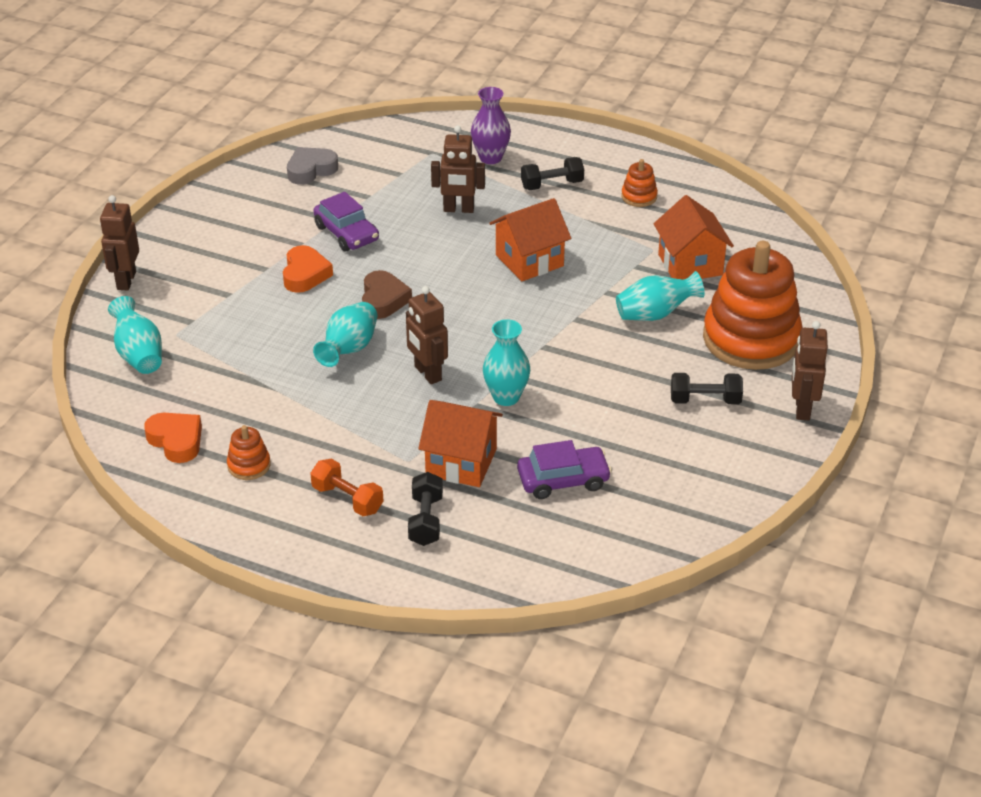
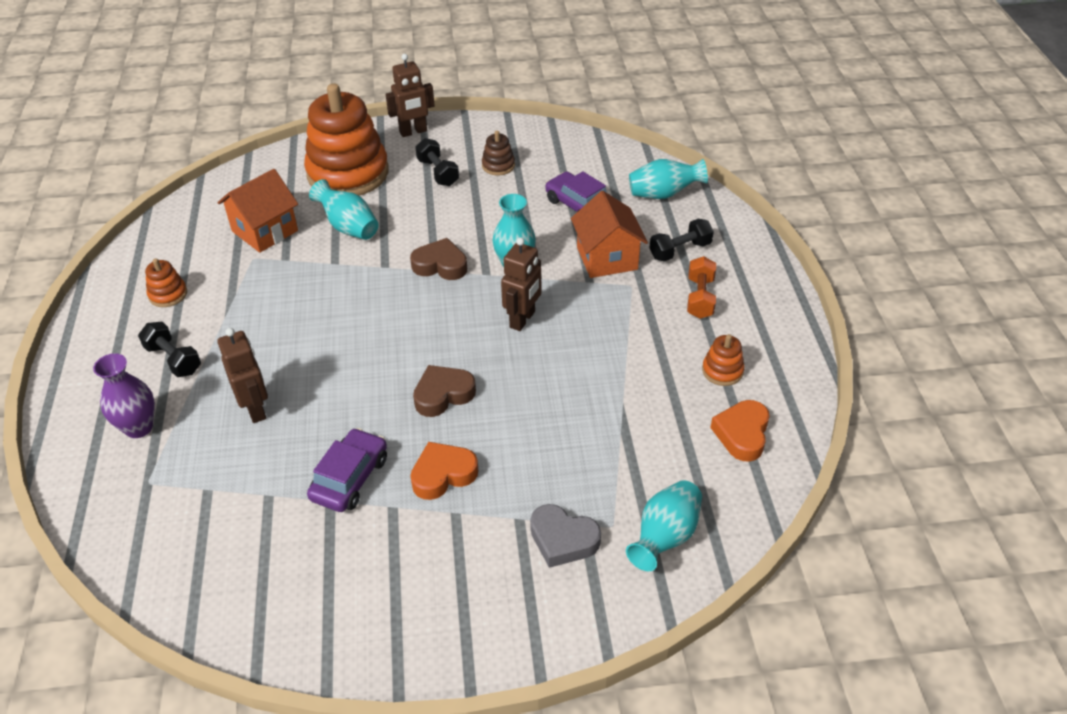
camera: 120 degrees left, 5 degrees up
(126, 280) = (564, 633): brown robot -> none
(311, 170) = (237, 580): grey heart -> grey heart (563, 540)
(349, 349) = (531, 383): turquoise vase -> turquoise vase (663, 194)
(529, 260) = (316, 324): orange house -> none
(547, 351) = (440, 265): none -> brown heart
(684, 449) = (498, 165): none -> brown stacking toy

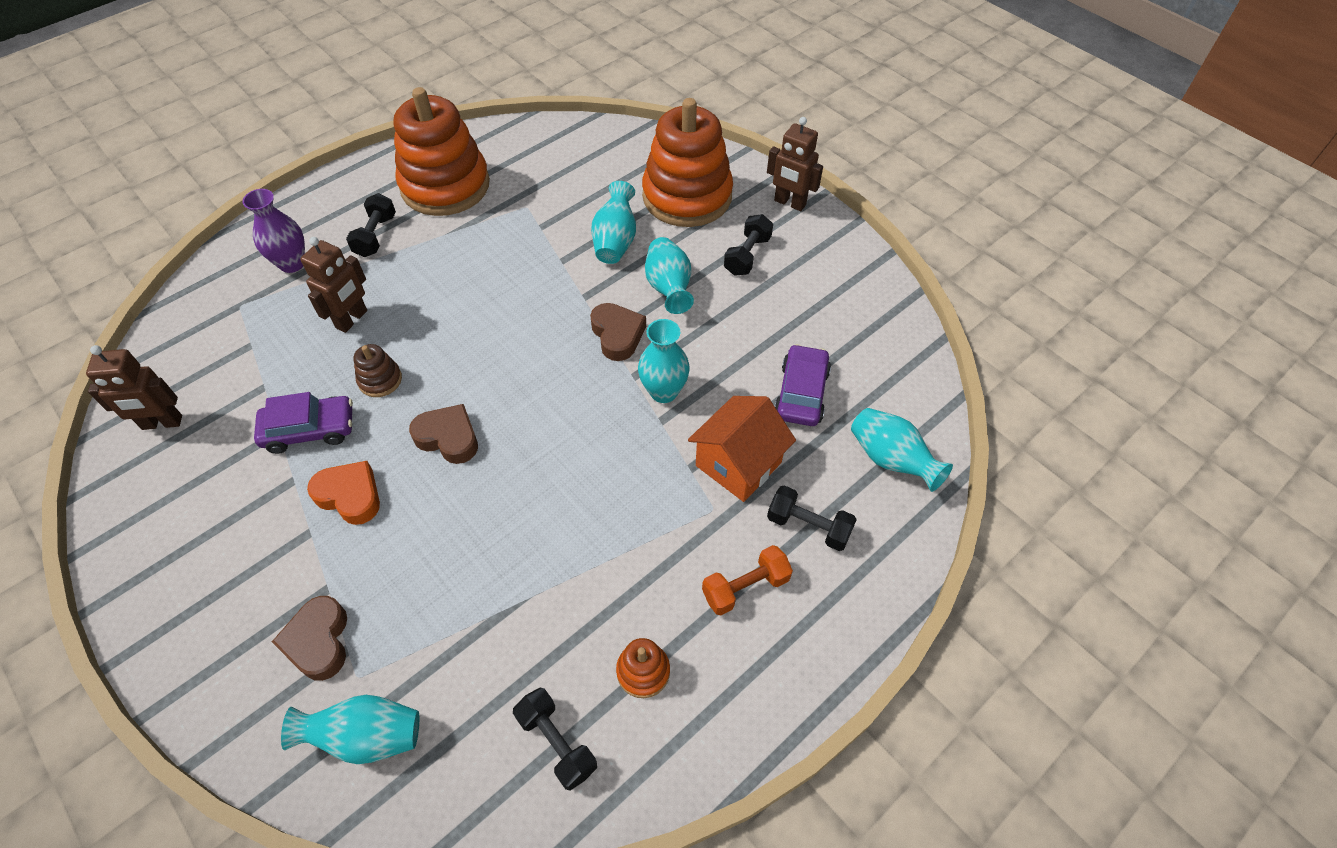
camera: 55 degrees right, 10 degrees up
(168, 294) = (445, 186): orange stacking toy -> orange stacking toy, size x2.44
(265, 231) = (565, 192): orange house -> none
(425, 221) = (669, 288): none -> turquoise vase
(498, 165) = (801, 293): brown stacking toy -> brown stacking toy (380, 380)
(522, 320) = (590, 442): brown robot -> brown robot (162, 423)
(563, 540) = (318, 641): grey heart -> brown heart
(742, 434) = (557, 743): orange heart -> black dumbbell

